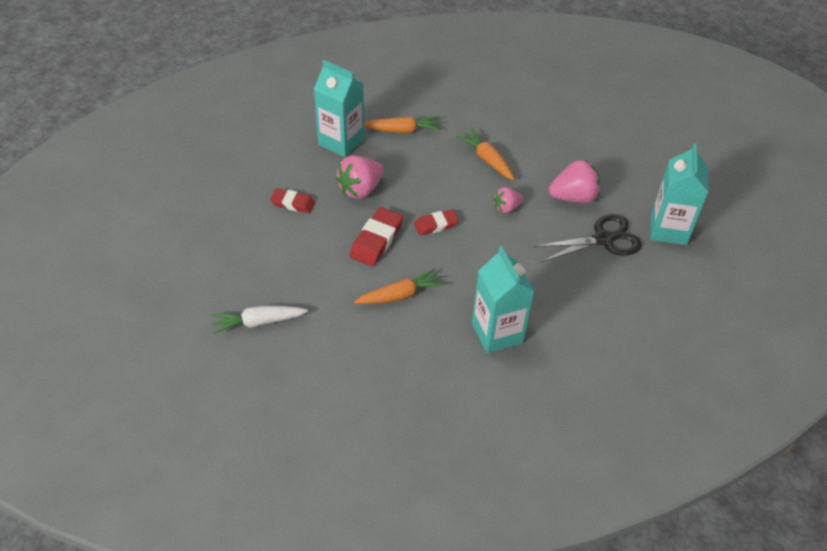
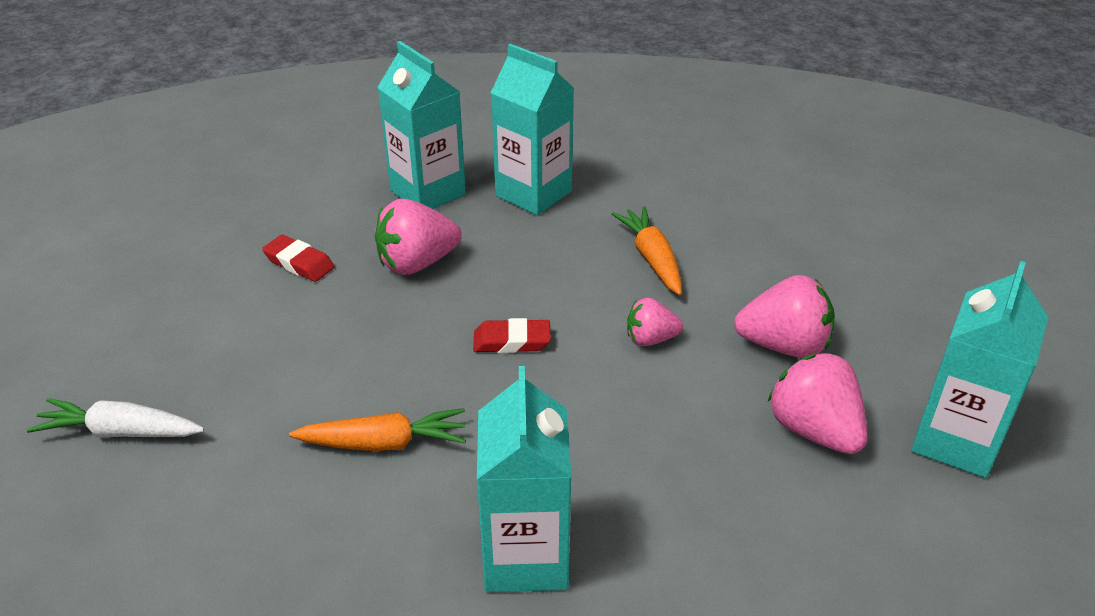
camera: 20 degrees right, 10 degrees down
(376, 240) = (397, 344): red eraser -> none
(402, 130) = (533, 193): orange carrot -> turquoise carton
(603, 239) = (814, 430): black scissors -> pink strawberry

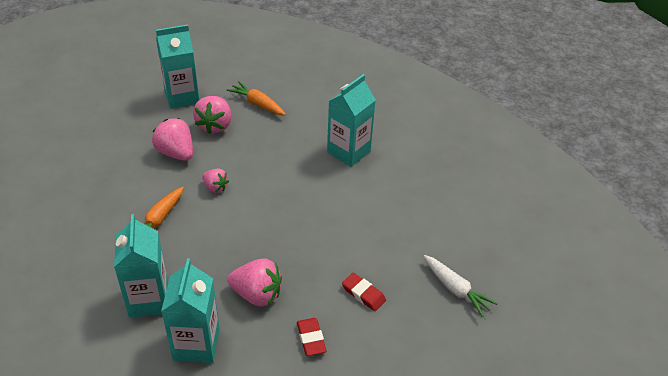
camera: 140 degrees left, 5 degrees up
(384, 443) = (357, 215): orange carrot -> orange carrot (257, 104)
(512, 341) = (266, 223): red eraser -> red eraser (363, 294)

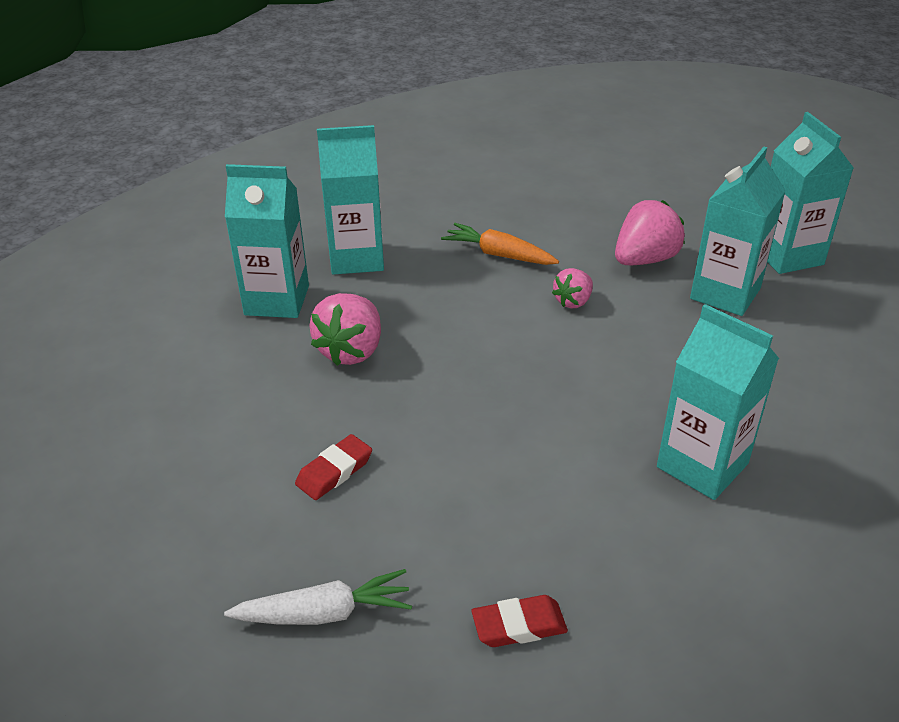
camera: 95 degrees right, 5 degrees down
(215, 125) = (725, 294): pink strawberry -> turquoise carton
(257, 104) = (805, 340): orange carrot -> none
(311, 338) = (259, 407): red eraser -> red eraser (519, 625)
(456, 289) = (324, 613): white carrot -> white carrot turned 150 degrees counterclockwise

